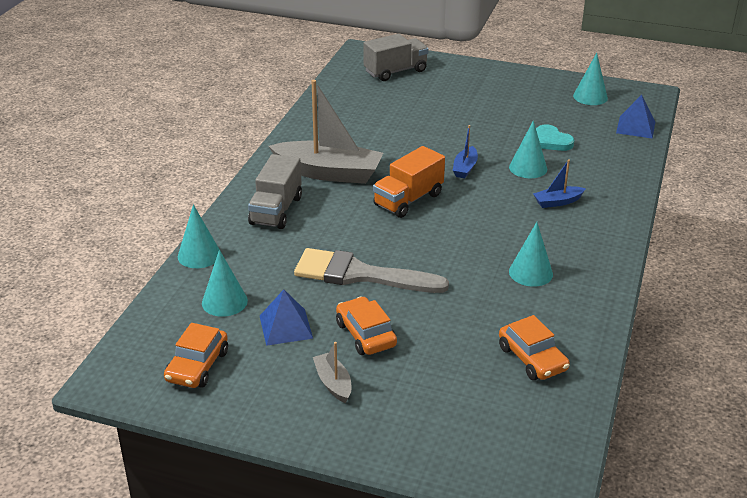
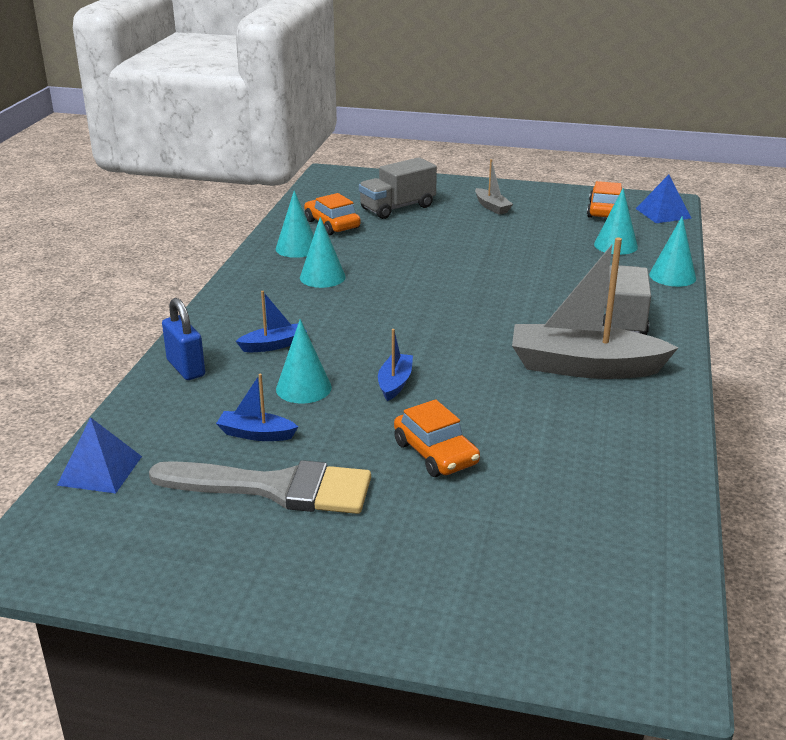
camera: 175 degrees right, 5 degrees down
(285, 327) = (548, 233): blue pyramid -> blue pyramid (663, 213)
(360, 274) = (497, 268): grey brush -> grey brush (275, 488)
(365, 334) = (476, 231): orange car -> orange car (435, 453)
(395, 71) = (558, 593): grey truck -> grey truck (397, 208)
(408, 200) = (465, 338): orange truck -> none
(551, 141) = (256, 434): turquoise heart -> blue boat
(590, 97) = (149, 540): turquoise cone -> turquoise cone (297, 248)
(617, 186) = (186, 368): none -> blue padlock

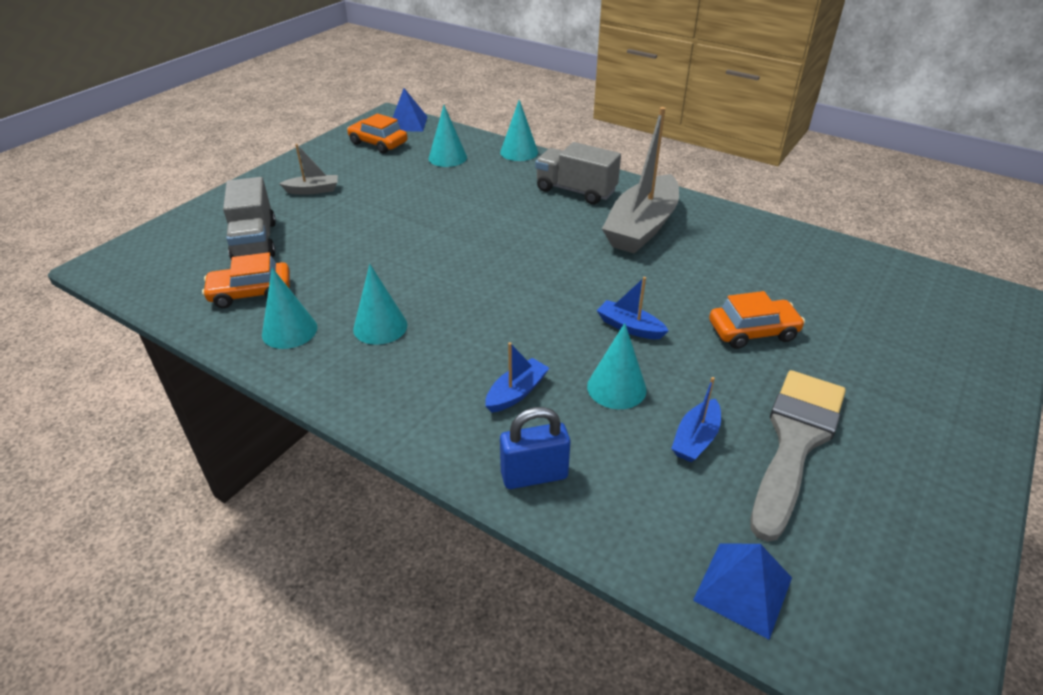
camera: 70 degrees left, 10 degrees up
(273, 345) = (516, 393): blue boat -> blue boat turned 45 degrees clockwise

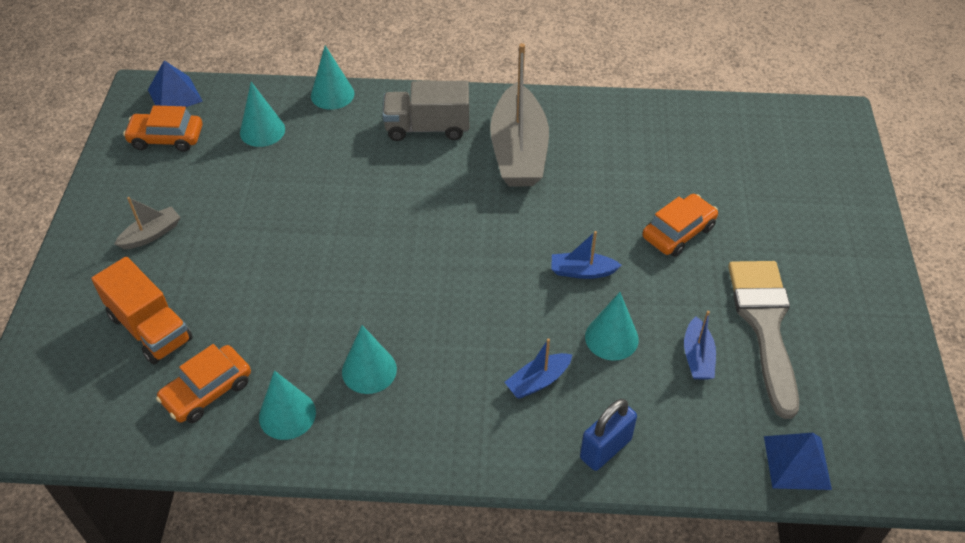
camera: 30 degrees left, 10 degrees up
(255, 241) = (150, 328): grey truck -> orange truck
(516, 393) = (538, 381): blue boat -> blue boat turned 135 degrees counterclockwise

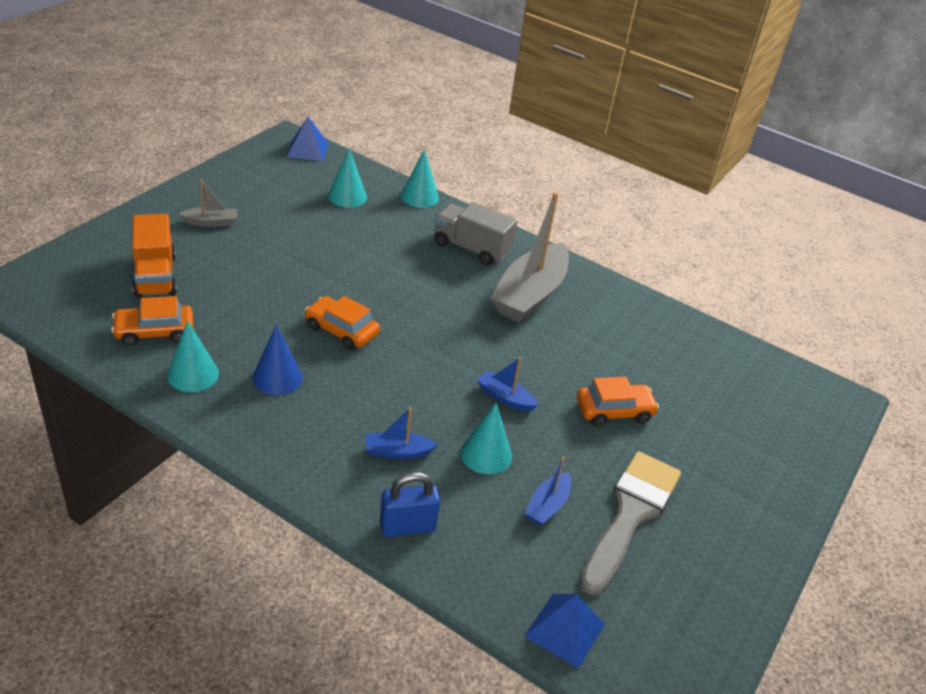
camera: 25 degrees right, 10 degrees down
(166, 138) = (277, 172): orange car -> orange car (341, 331)
(369, 370) = (277, 377): turquoise cone -> blue cone

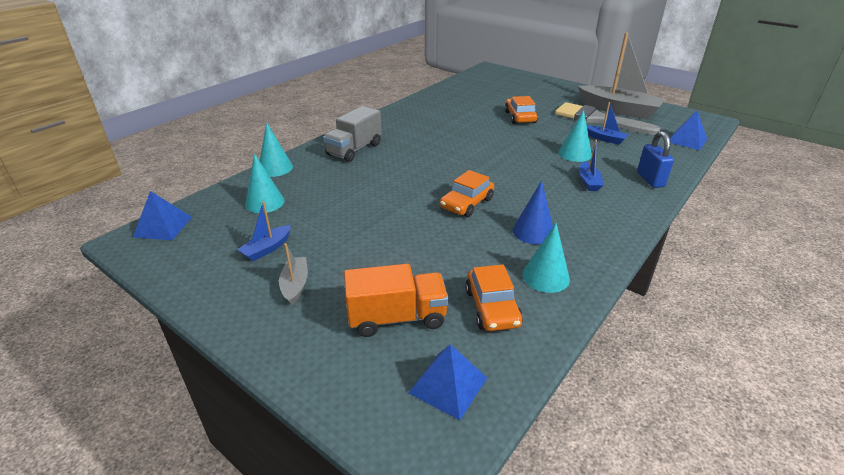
camera: 80 degrees left, 5 degrees down
(71, 299) = (448, 385): none -> blue pyramid
(505, 397) = (521, 146): blue boat -> blue boat (267, 248)
(530, 294) = (411, 132): grey boat -> grey boat (618, 110)

